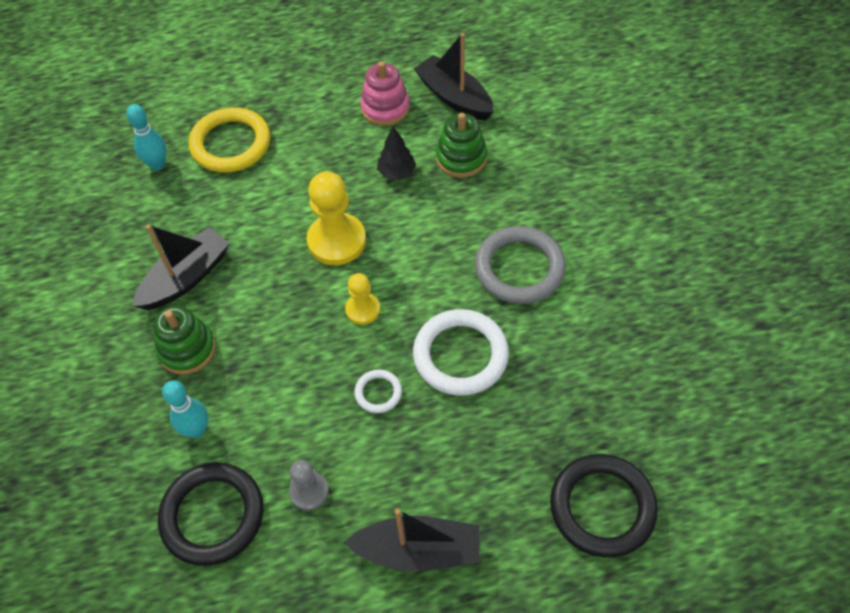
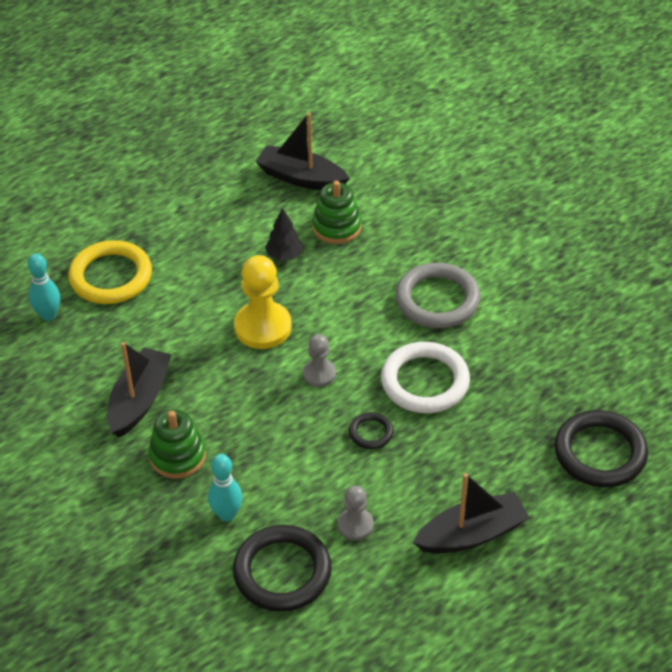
camera: 25 degrees left, 10 degrees down
(363, 309) = (319, 374): yellow pawn -> grey pawn
(378, 393) = (371, 433): white ring -> black ring
(385, 108) = (242, 204): pink stacking toy -> none

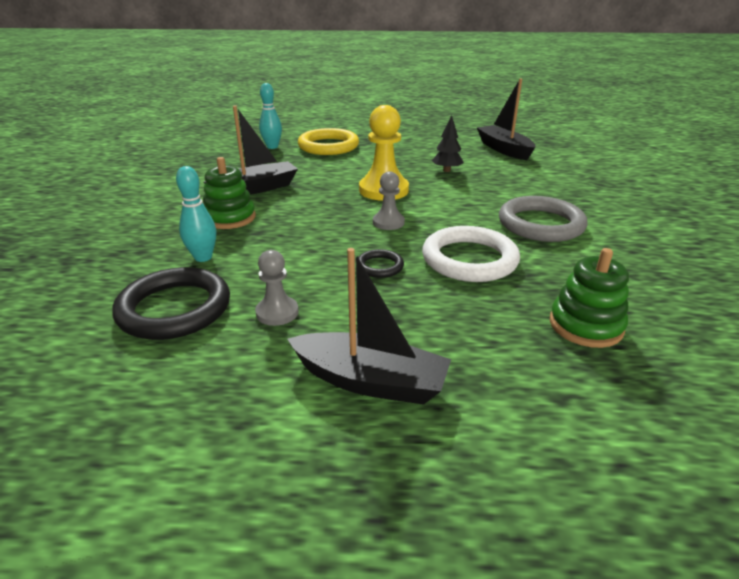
camera: 40 degrees right, 15 degrees down
(337, 227) = (502, 171): green stacking toy -> green stacking toy (585, 325)
(600, 453) = (615, 396): black ring -> none

